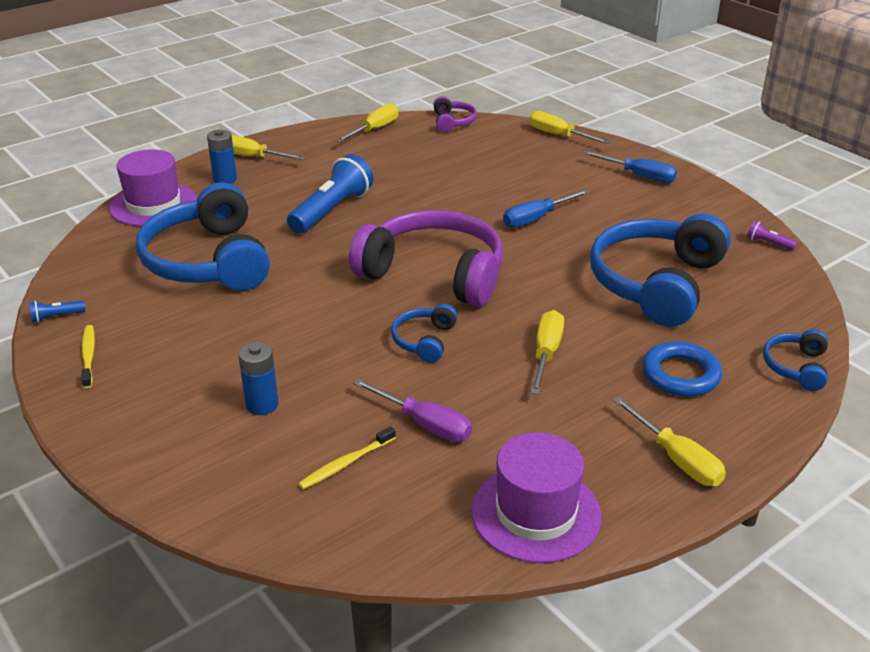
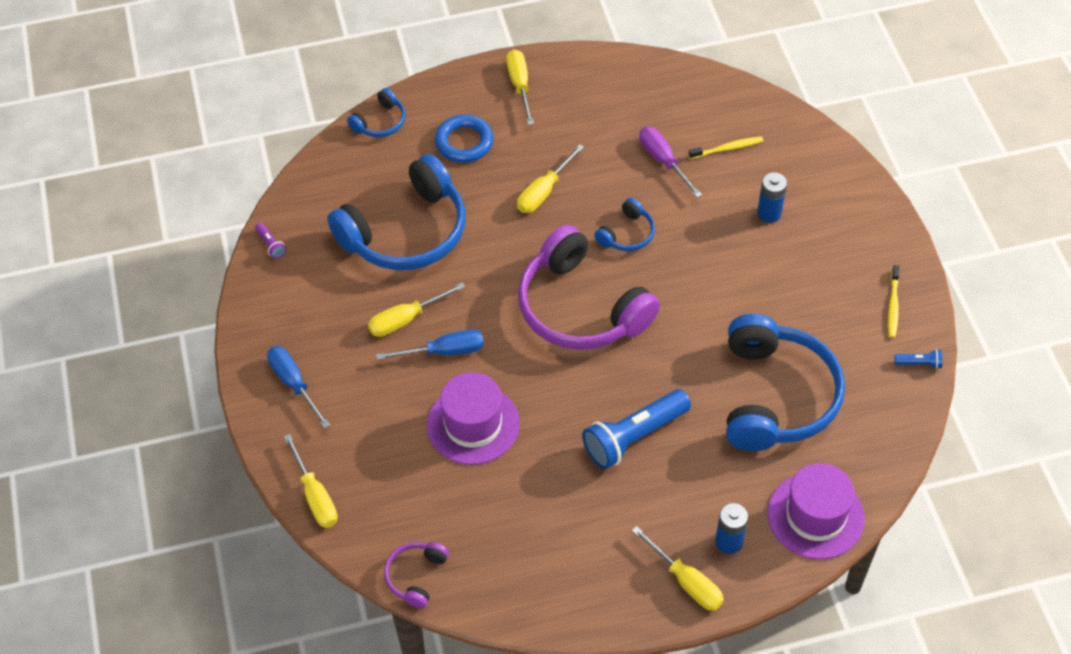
camera: 155 degrees left, 20 degrees up
(374, 129) = (519, 594): yellow screwdriver -> yellow screwdriver (406, 319)
(536, 513) = (628, 80): purple hat -> purple hat (473, 424)

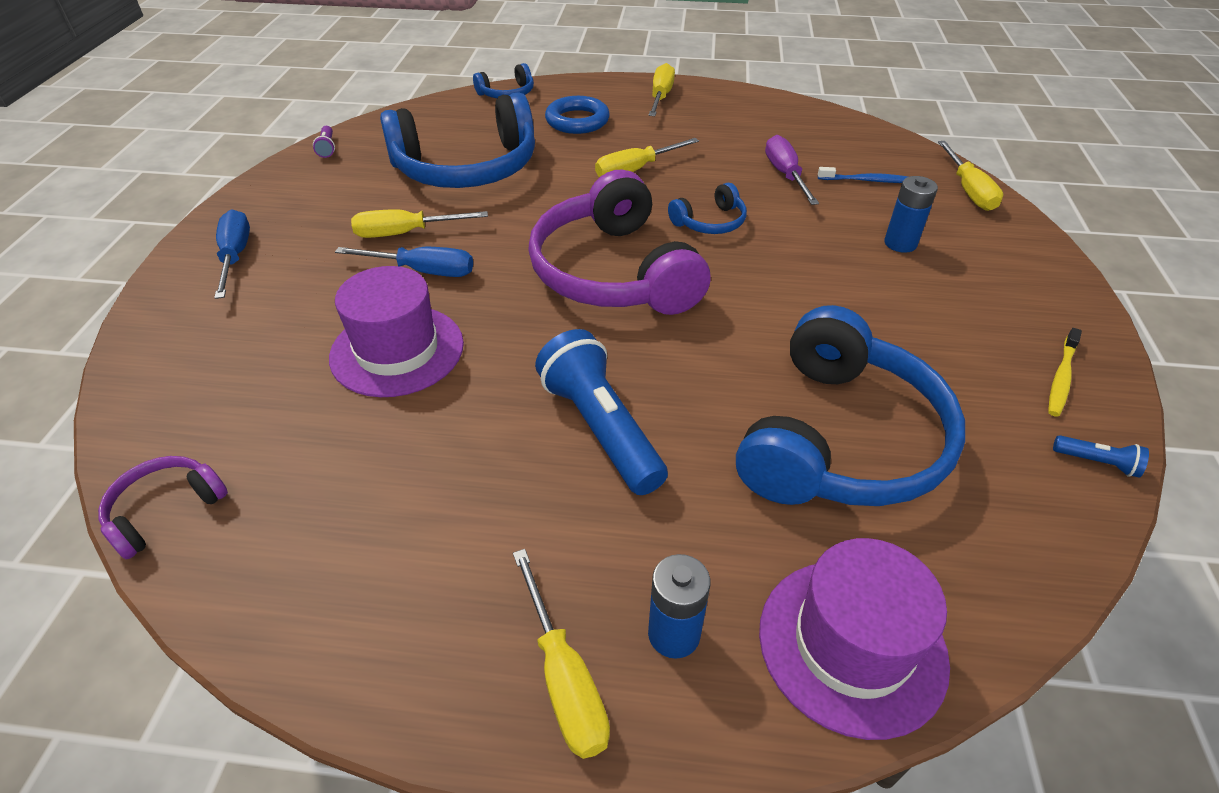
camera: 20 degrees right, 10 degrees down
(315, 496) = (143, 369): yellow screwdriver -> yellow screwdriver (968, 190)
(634, 437) = (600, 428): blue flashlight -> blue flashlight turned 75 degrees clockwise
(727, 148) = (867, 180): yellow toothbrush -> blue toothbrush

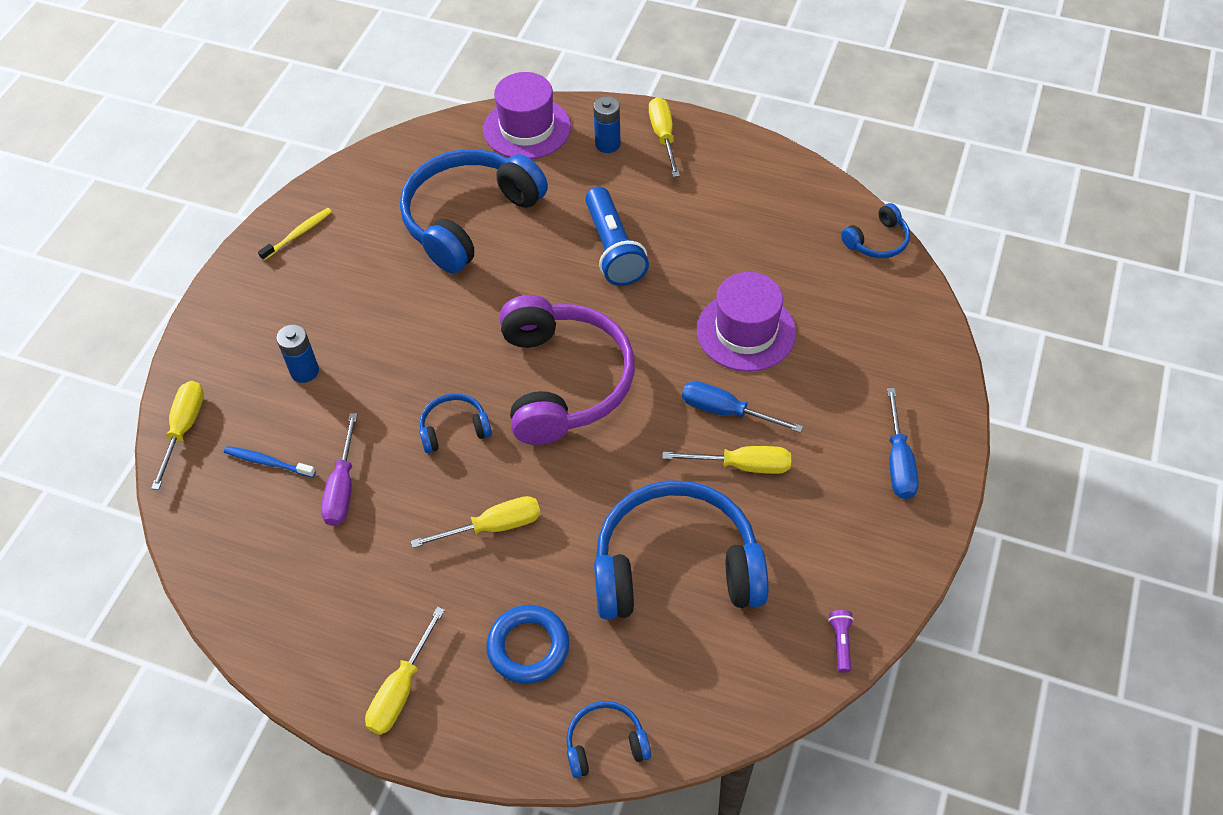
camera: 165 degrees left, 10 degrees up
(165, 510) = (877, 241): purple headphones -> blue headphones
(1097, 462) = (332, 183): blue flashlight -> none

